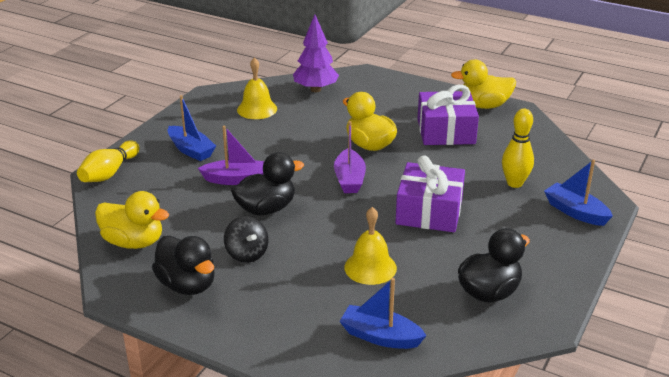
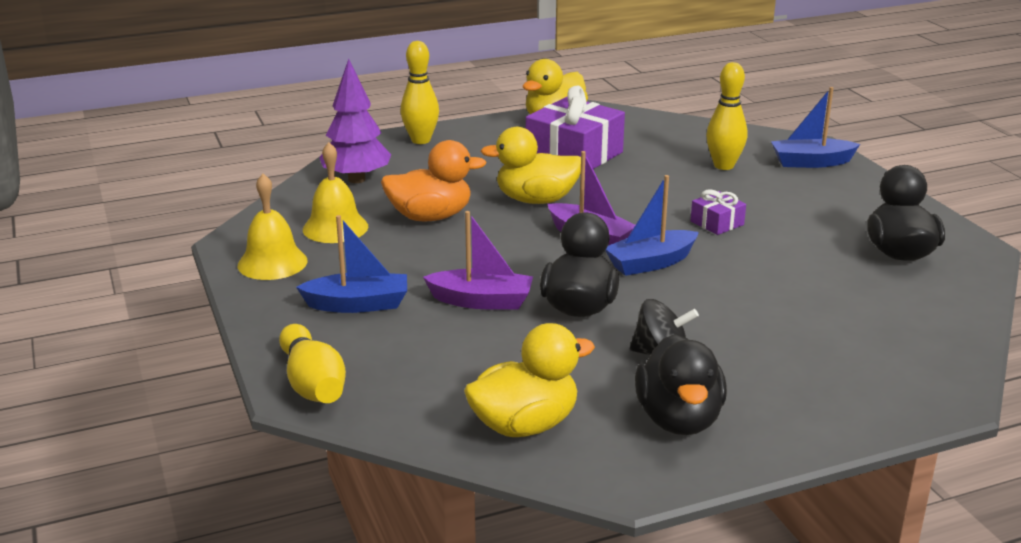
camera: 50 degrees left, 5 degrees down
(187, 285) = (679, 419): black duck -> black duck turned 90 degrees clockwise
(236, 179) = (482, 301): purple boat -> purple boat turned 60 degrees clockwise
(304, 126) = (430, 217): none -> orange duck
(370, 267) = (783, 293): yellow bell -> yellow bell (272, 263)
(380, 336) = (917, 337): blue boat -> blue boat (650, 263)
(388, 83) = (421, 140): none -> yellow bowling pin
(429, 211) = (717, 223): purple gift -> purple gift, size x0.48

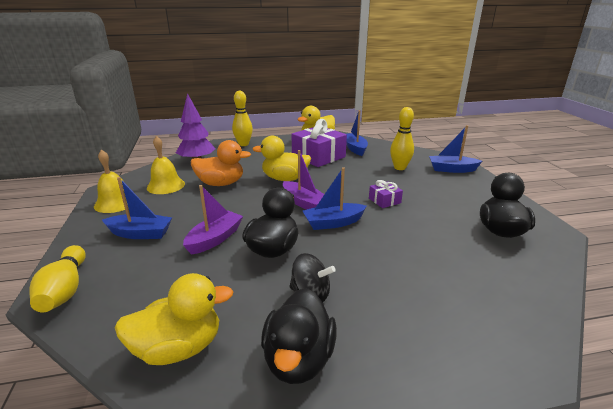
camera: 10 degrees right, 0 degrees up
(482, 301) = (215, 239): purple boat -> purple boat turned 75 degrees counterclockwise
(632, 135) = (355, 148): none -> blue boat

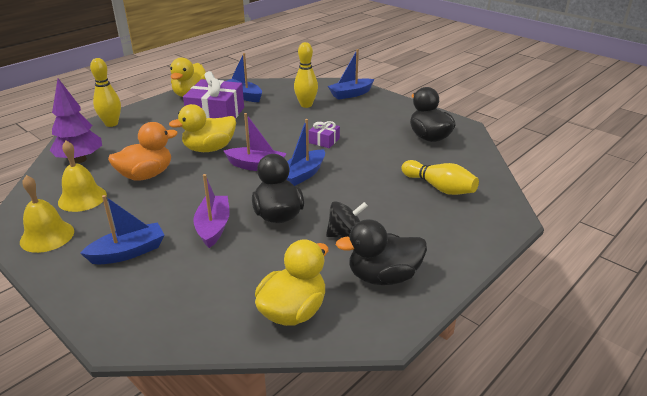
camera: 35 degrees left, 5 degrees up
(65, 289) = (126, 325): yellow bowling pin -> yellow bowling pin (439, 188)
(298, 359) = (383, 276): black duck -> black duck turned 105 degrees clockwise

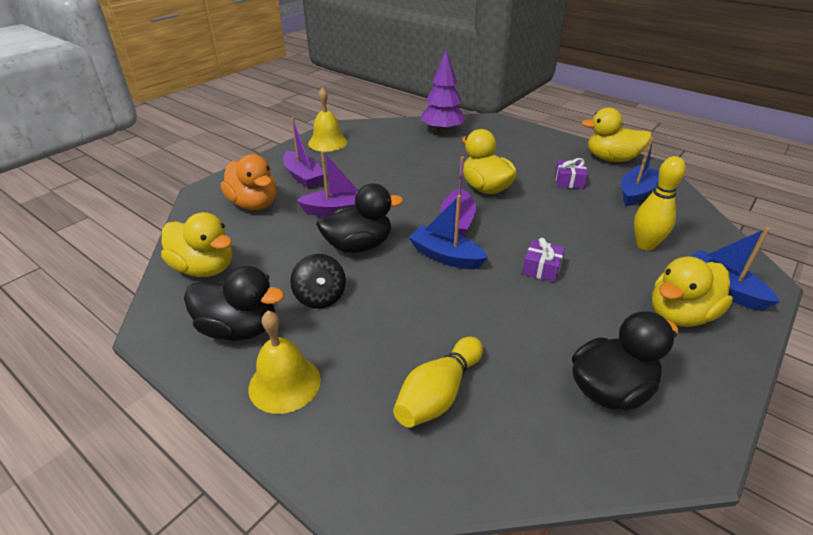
camera: 85 degrees right, 5 degrees up
(82, 198) = (380, 144): yellow bell -> yellow bell (284, 383)
(111, 124) = (515, 131): yellow bowling pin -> none
(128, 252) = (303, 177): blue boat -> purple boat
(146, 175) = (423, 164): orange duck -> orange duck (254, 204)
(216, 115) = (569, 181): purple gift -> purple gift, size x0.48
(372, 109) = (680, 314): none -> yellow duck
(383, 276) = (239, 329): black duck -> black duck turned 120 degrees clockwise

